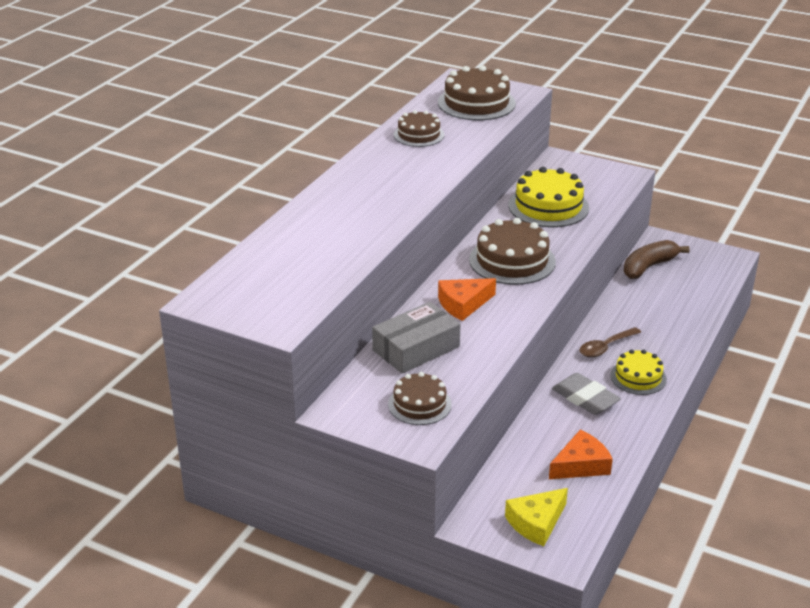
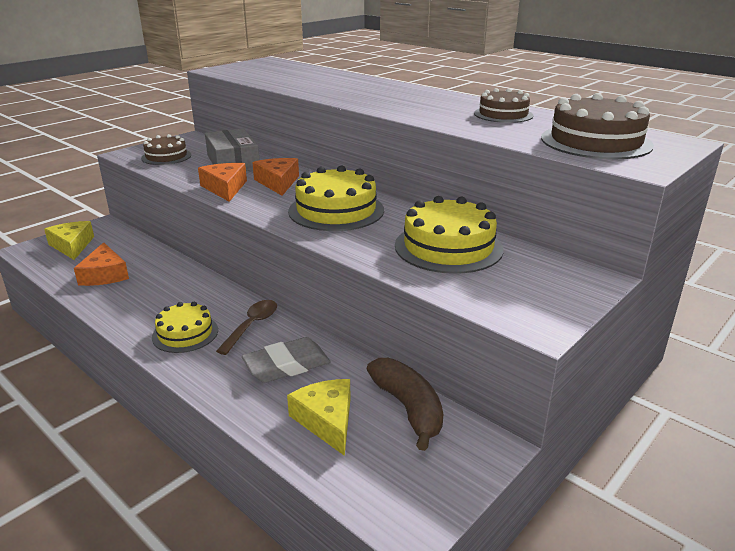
camera: 105 degrees right, 5 degrees down
(495, 331) = (225, 188): none -> orange cheese
(512, 261) = (336, 210): brown cake -> yellow cake
(585, 398) = (183, 295): grey eraser -> grey eraser (287, 365)
(605, 347) = (252, 326): brown spoon -> brown spoon turned 45 degrees clockwise
(681, 293) = (326, 420): none -> yellow cheese

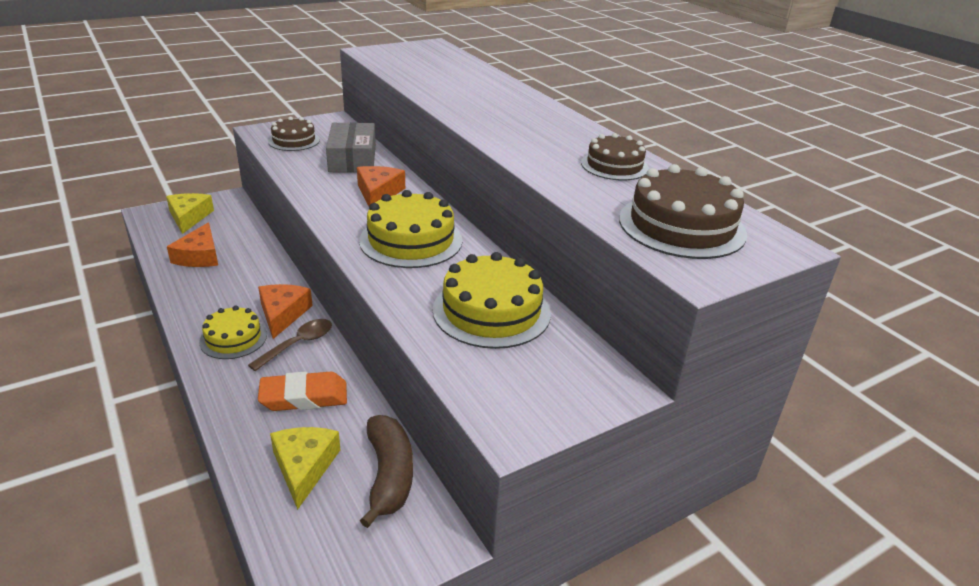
camera: 15 degrees right, 5 degrees up
(225, 188) = (322, 191): orange cheese -> orange cheese (283, 314)
(287, 365) = (304, 397): grey eraser -> orange eraser

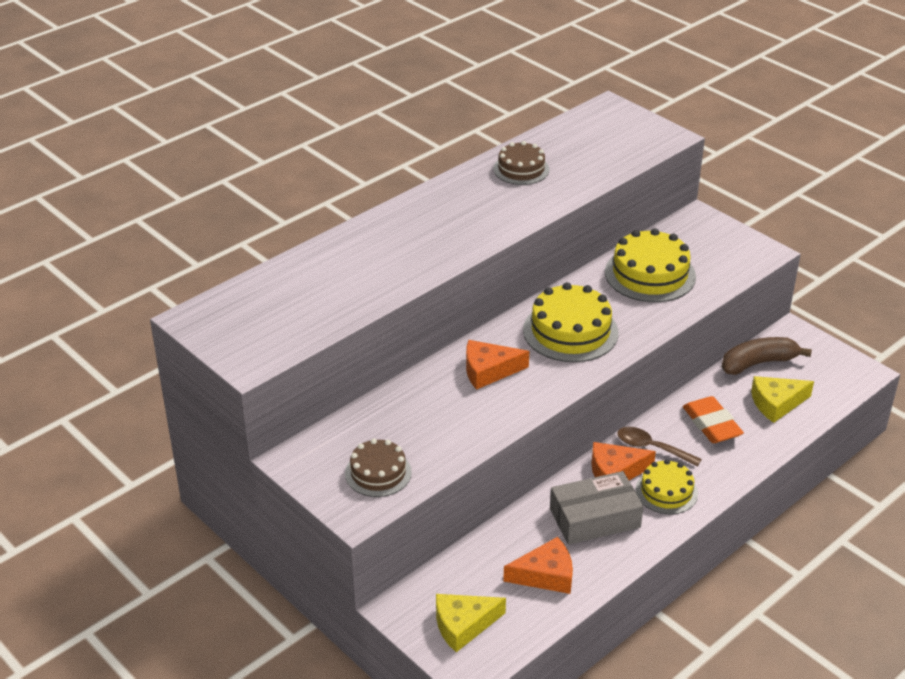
camera: 100 degrees left, 5 degrees up
(352, 159) = (411, 410): grey box -> grey box (595, 518)
(681, 226) = (608, 141): brown cake -> none

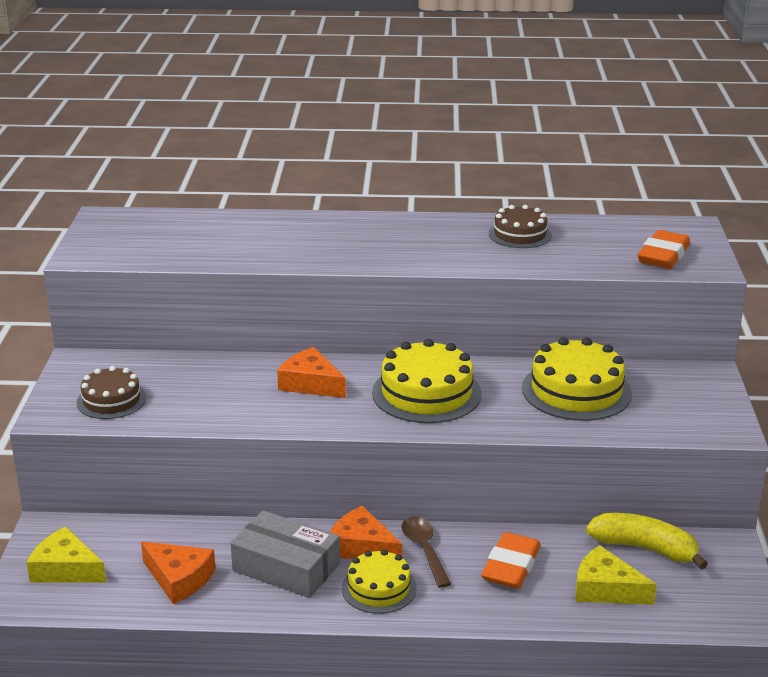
camera: 45 degrees right, 10 degrees down
(631, 141) = (663, 256): none -> orange eraser
(758, 363) = (645, 548): brown banana -> yellow banana

